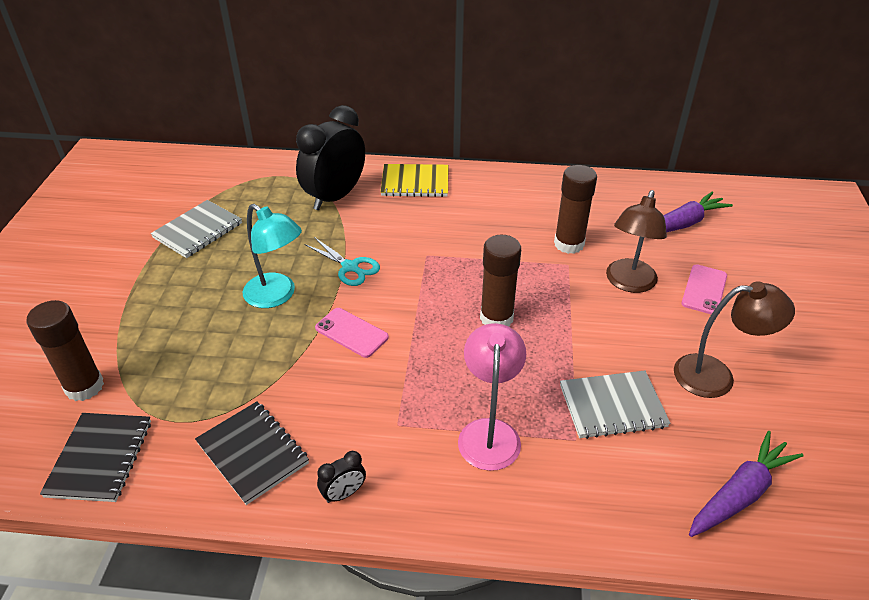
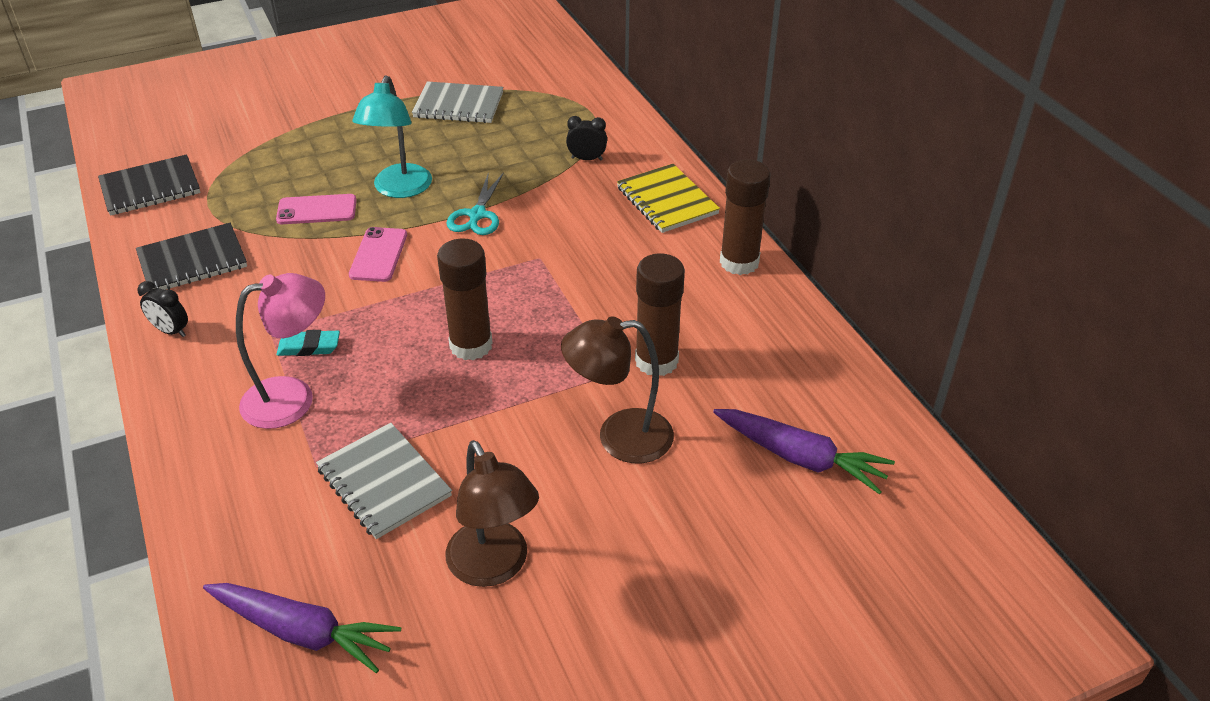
camera: 60 degrees right, 0 degrees up
(84, 387) = (221, 144): brown glue stick -> brown glue stick (739, 262)
(253, 453) = (192, 261): black notebook -> black notebook turned 45 degrees clockwise
(335, 197) = (587, 159): black clock -> black clock, size x0.42
(434, 405) = (309, 347): none -> turquoise eraser
(704, 289) = (664, 516): pink phone -> pink phone (317, 210)

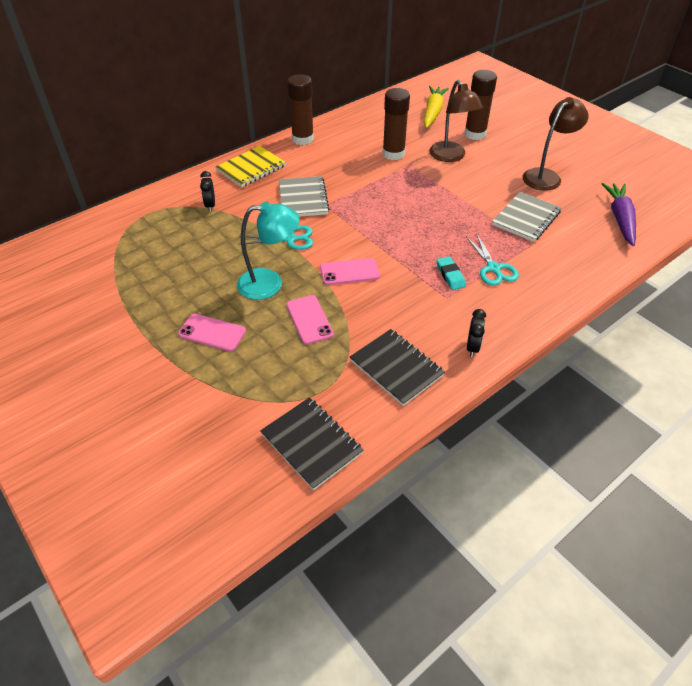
camera: 105 degrees left, 5 degrees up
(293, 398) = (493, 268): pink lamp -> turquoise scissors
(346, 143) = (212, 333): none -> pink phone
(458, 105) = (142, 282): grey notebook -> grey notebook (303, 199)
(471, 345) = (414, 213): brown glue stick -> brown glue stick (475, 134)
(800, 458) = (433, 112): purple carrot -> yellow carrot

